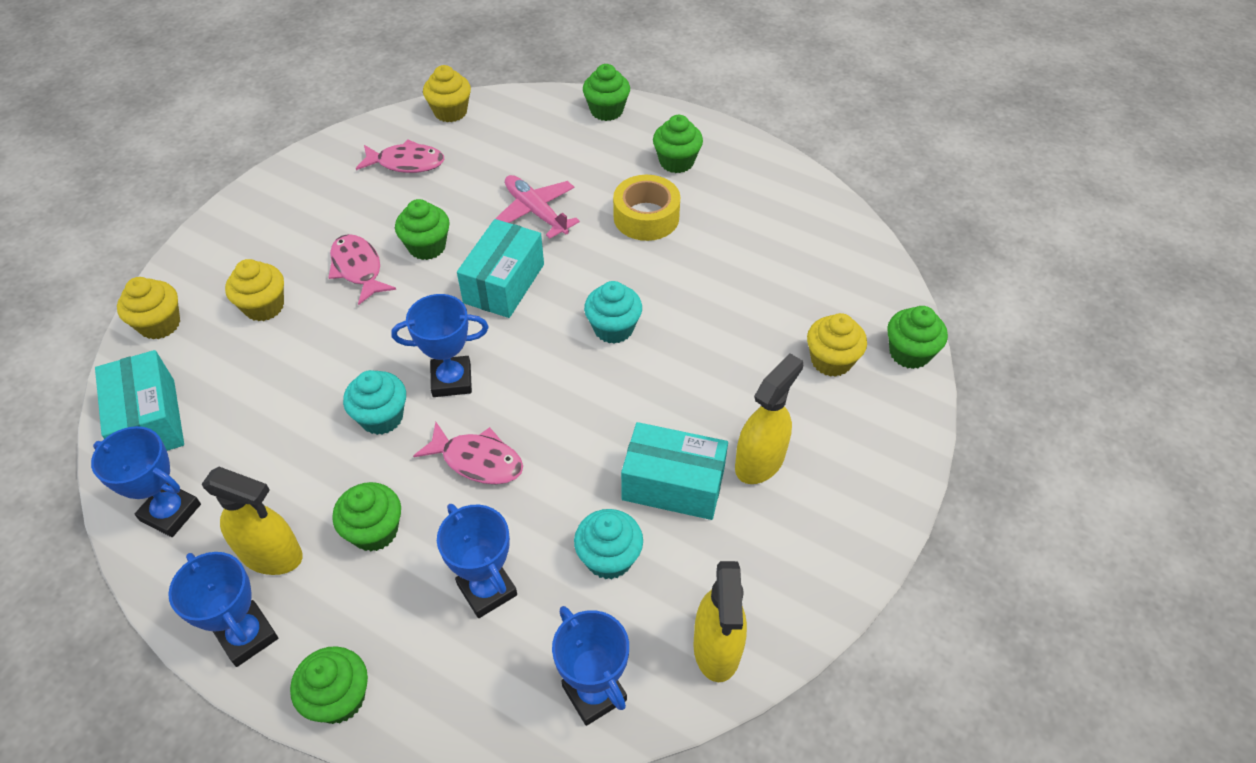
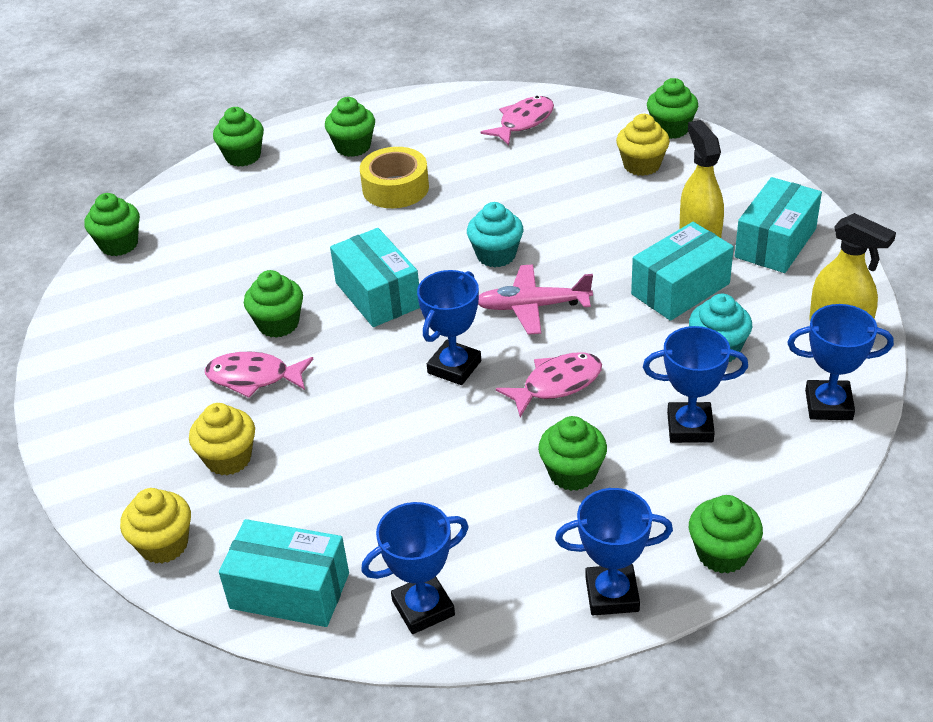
camera: 50 degrees left, 10 degrees down
(272, 555) = (538, 549): yellow spray bottle -> none
(381, 417) = (452, 425): turquoise cupcake -> none
(406, 163) = (152, 297): pink fish -> pink fish (523, 122)
(450, 112) = (119, 244): yellow cupcake -> green cupcake
(536, 212) = (315, 244): pink plane -> pink plane (533, 306)
(806, 527) = (775, 243): none -> turquoise box

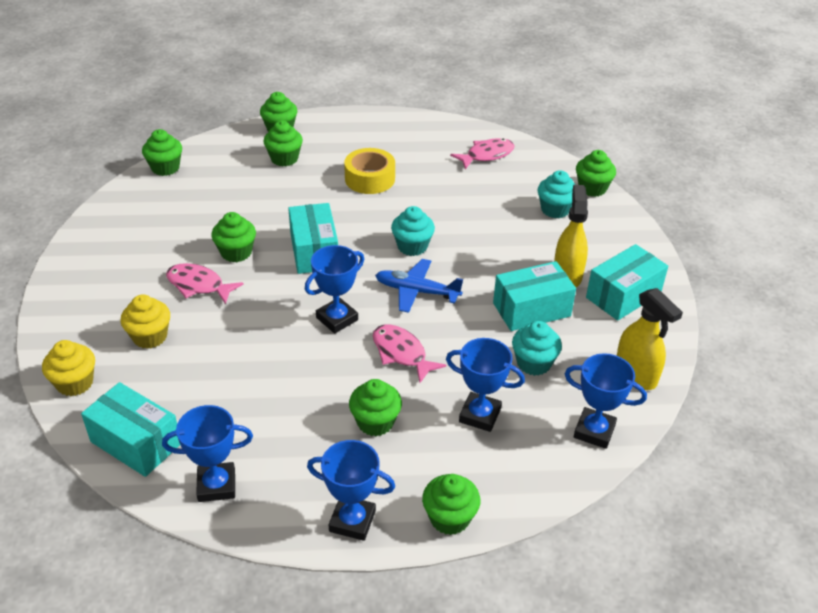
camera: 15 degrees right, 0 degrees up
(353, 147) = (357, 142): green cupcake -> green cupcake (284, 159)
(533, 306) = (417, 291): pink plane -> blue plane
(557, 384) = (401, 353): pink fish -> pink fish turned 120 degrees counterclockwise
(641, 165) = (555, 209): yellow cupcake -> turquoise cupcake

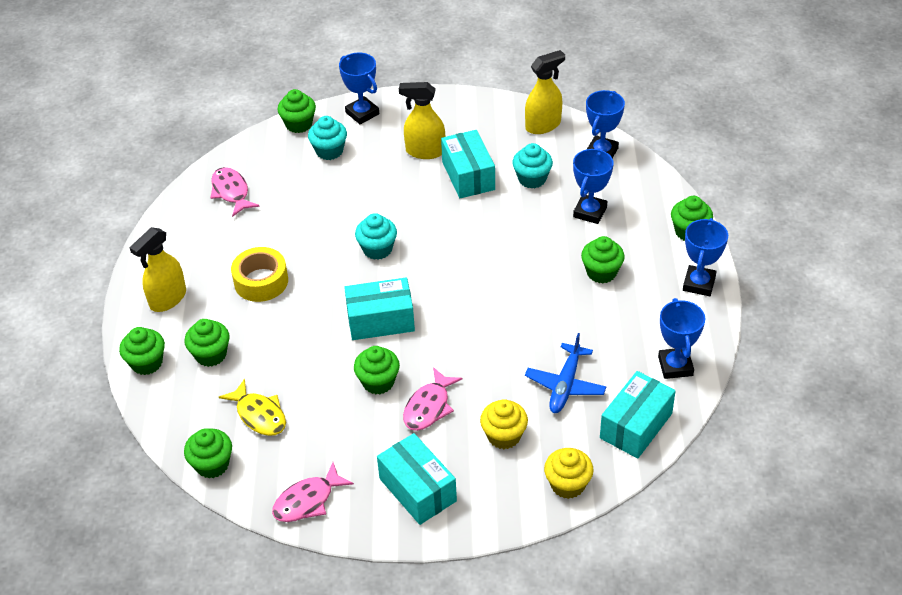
camera: 85 degrees left, 5 degrees up
(212, 187) = (259, 415): none -> yellow fish
(337, 319) = (479, 300): blue trophy -> blue trophy (362, 113)
(351, 133) = (168, 299): none -> yellow spray bottle
(401, 353) = (522, 257): pink fish -> pink fish (307, 501)
(417, 291) = (443, 246): blue plane -> blue plane (565, 385)
(623, 295) = (451, 121): turquoise box -> turquoise box (417, 490)

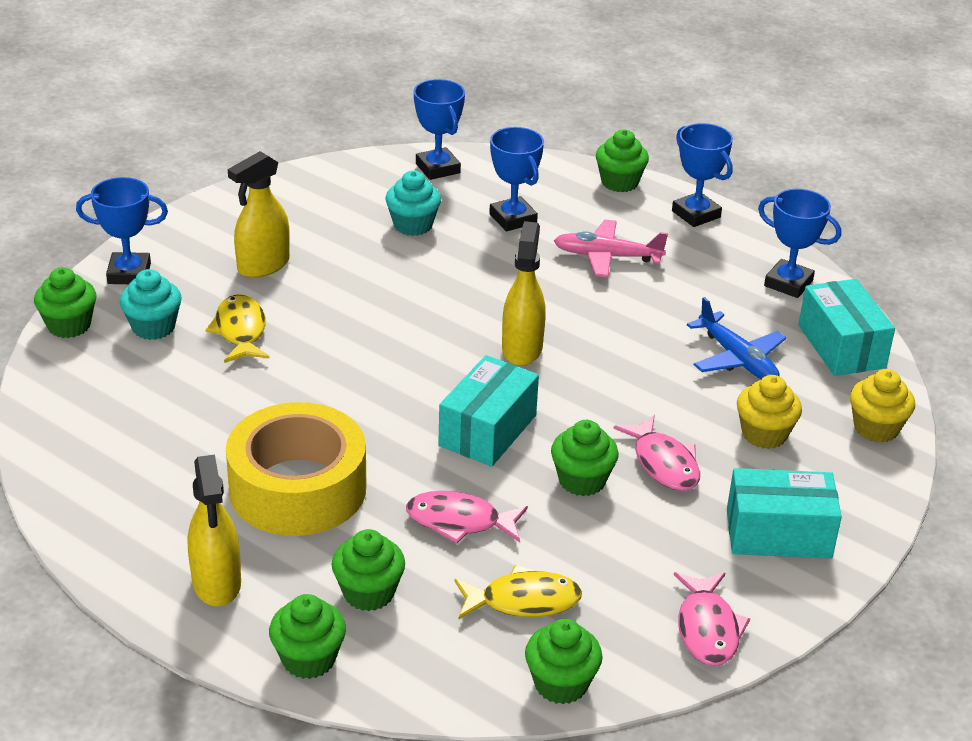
camera: 55 degrees left, 10 degrees down
(231, 192) = (103, 435): pink fish -> pink fish (459, 521)
(261, 281) = (298, 488): yellow tape -> yellow tape, size x1.58
(360, 181) = (240, 331): none -> yellow fish
(377, 249) = (370, 375): turquoise cupcake -> none
(468, 176) = (346, 259): turquoise box -> none
(543, 125) = (343, 178): yellow spray bottle -> yellow spray bottle (522, 348)
(601, 272) = (607, 257): green cupcake -> pink plane

